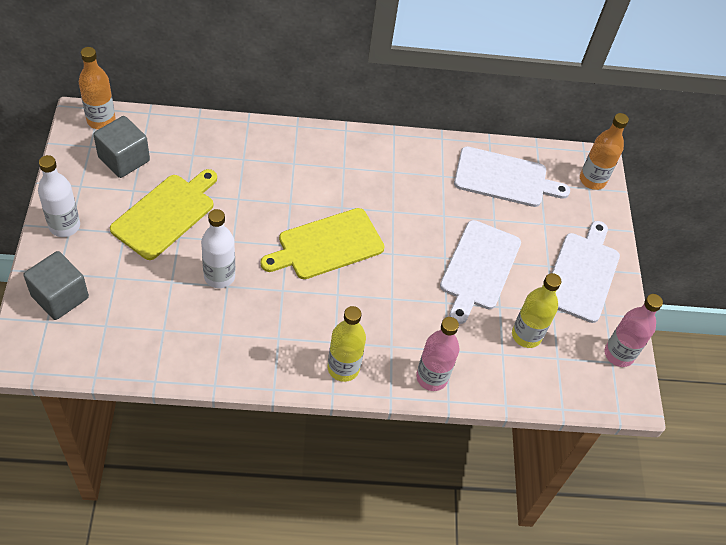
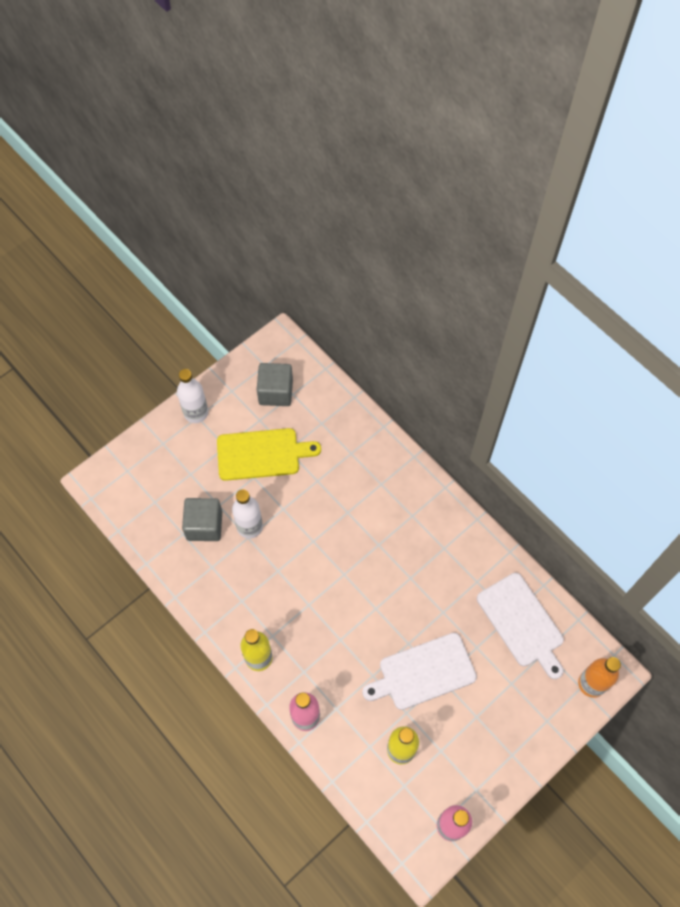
camera: 55 degrees right, 10 degrees up
(60, 297) = (148, 460): grey cube -> grey cube (204, 525)
(101, 120) = (290, 351): orange bottle -> none
(327, 245) = (339, 564): yellow cutting board -> none
(582, 274) = (494, 745): white cutting board -> none

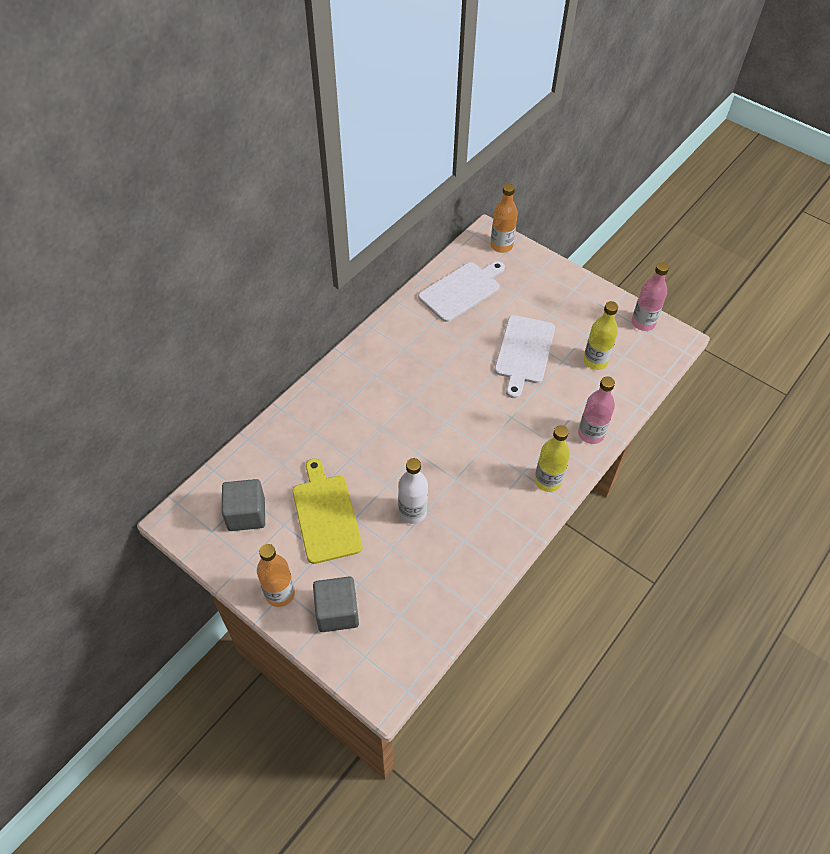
camera: 100 degrees left, 10 degrees down
(196, 413) = (280, 593): white bottle -> orange bottle
(204, 525) = (419, 557): grey cube -> grey cube (337, 612)
(423, 672) = (524, 352): white cutting board -> white cutting board turned 45 degrees clockwise

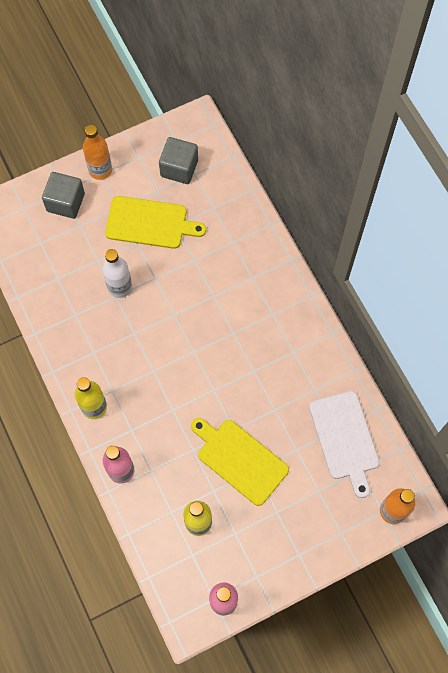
camera: 115 degrees right, 15 degrees up
(524, 352) = (240, 459): white cutting board -> yellow cutting board

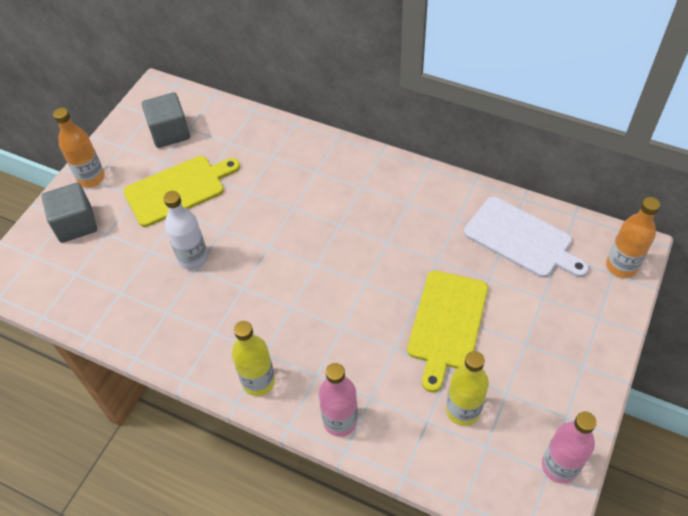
camera: 35 degrees left, 15 degrees down
(240, 459) = (447, 323): yellow cutting board -> yellow cutting board turned 75 degrees counterclockwise

